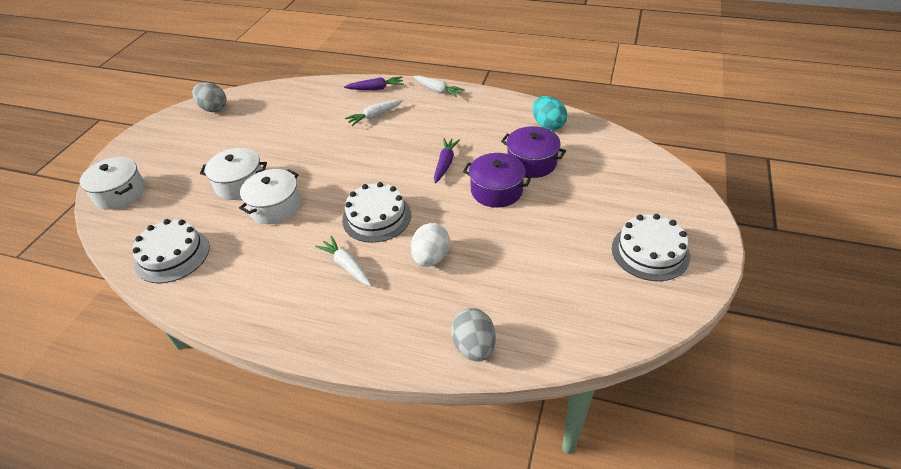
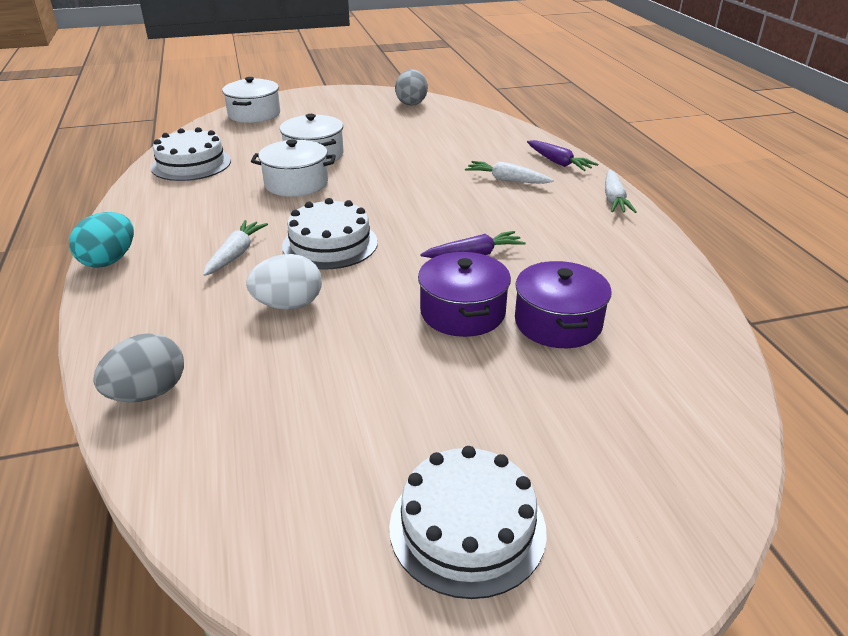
camera: 55 degrees right, 10 degrees down
(548, 125) = (664, 309): turquoise egg -> turquoise egg (109, 260)

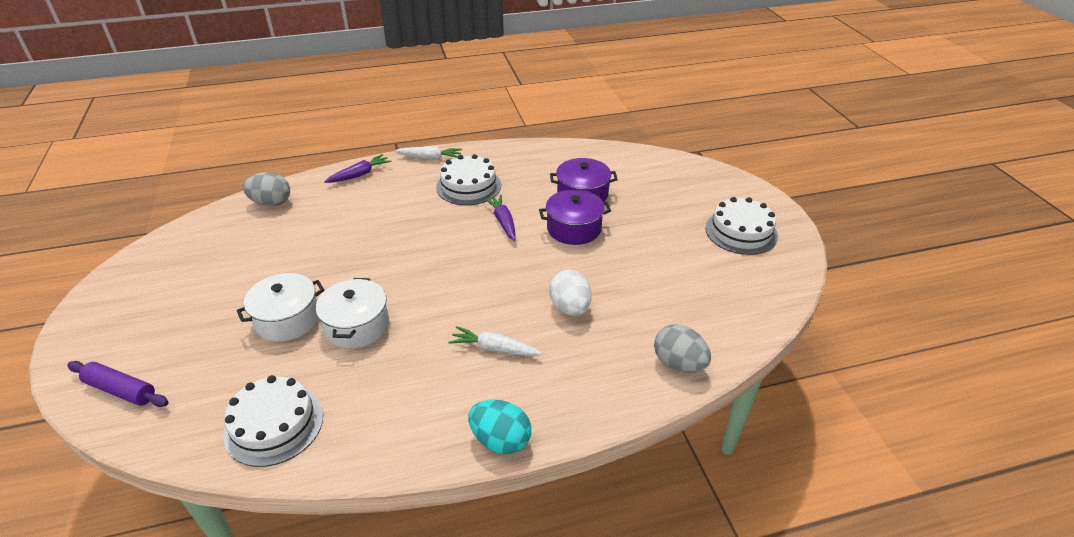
camera: 90 degrees left, 5 degrees up
(254, 114) = (121, 390): white pot -> purple rolling pin
(330, 244) = (481, 293): white cake -> white cake (468, 186)
(411, 103) = (166, 253): grey egg -> grey egg (271, 203)
(507, 180) = (385, 201): white carrot -> none

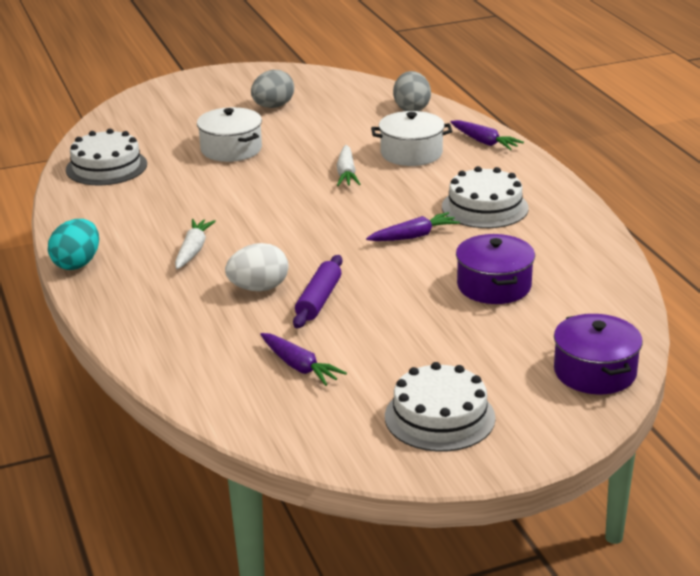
camera: 85 degrees right, 10 degrees down
(121, 390) = (147, 106): purple rolling pin -> purple rolling pin (319, 300)
(357, 325) = (224, 180): white pot -> white pot (411, 153)
(430, 158) = (541, 176): white carrot -> white carrot (346, 173)
(574, 228) = (412, 283): purple pot -> purple pot (595, 372)
(678, 364) = (170, 358): grey egg -> grey egg (273, 106)
(687, 290) = (299, 367): none -> purple carrot

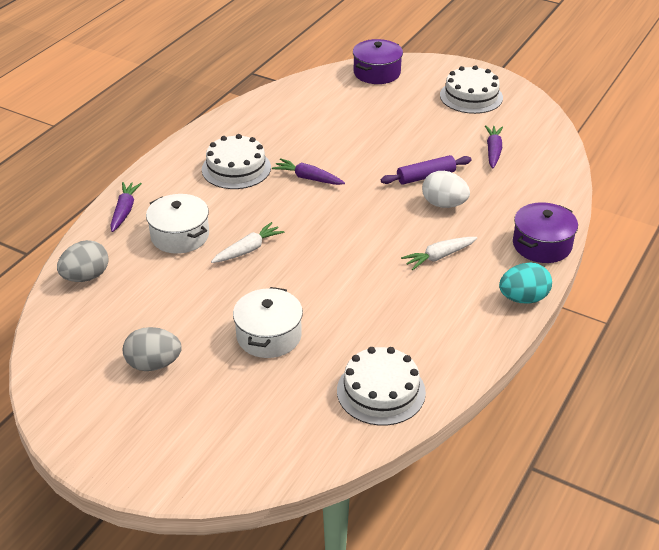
camera: 130 degrees left, 10 degrees up
(494, 286) = (332, 127): purple pot -> purple pot (542, 245)

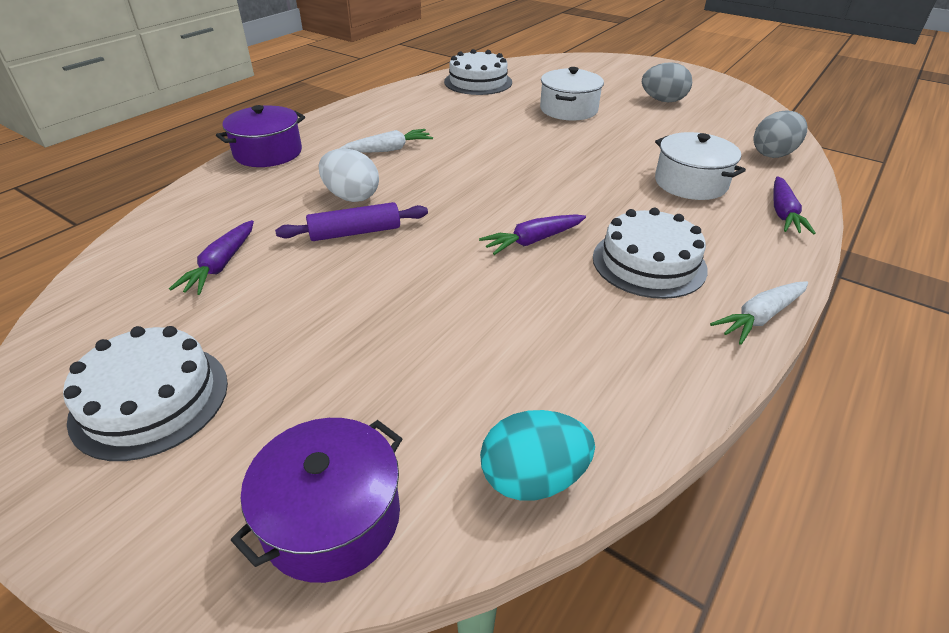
camera: 175 degrees left, 0 degrees up
(248, 249) = (602, 166): white carrot -> white carrot (760, 318)
(308, 178) = (533, 241): purple carrot -> purple carrot turned 120 degrees clockwise
(523, 298) = (327, 118): turquoise egg -> turquoise egg (533, 478)

